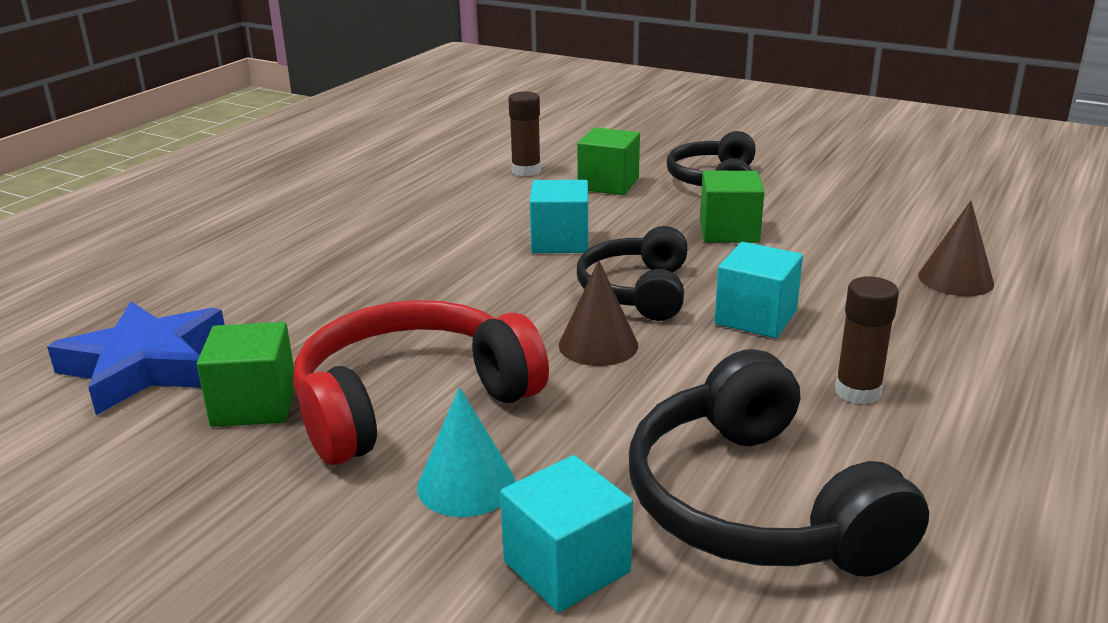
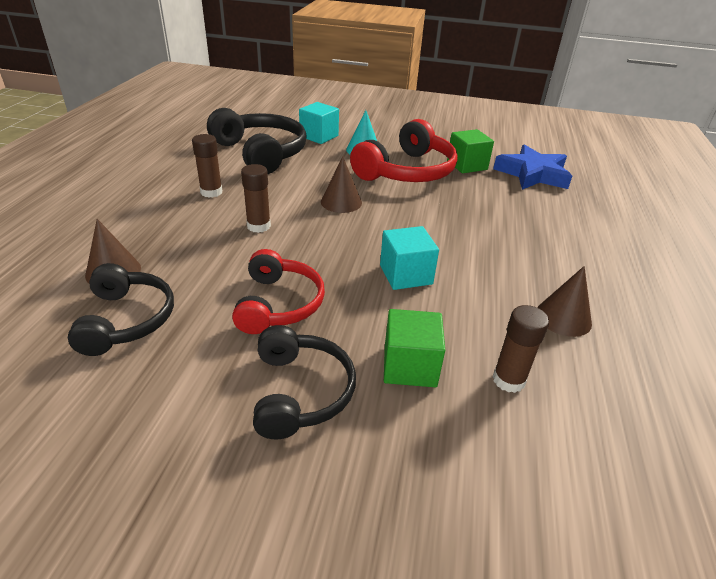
camera: 160 degrees right, 10 degrees up
(418, 195) = (563, 317): none -> brown cone
(636, 291) = (333, 237): black headphones -> black headphones (126, 320)
(729, 231) = (279, 304): green cube -> red headphones
(755, 317) = (258, 226): turquoise cube -> brown glue stick

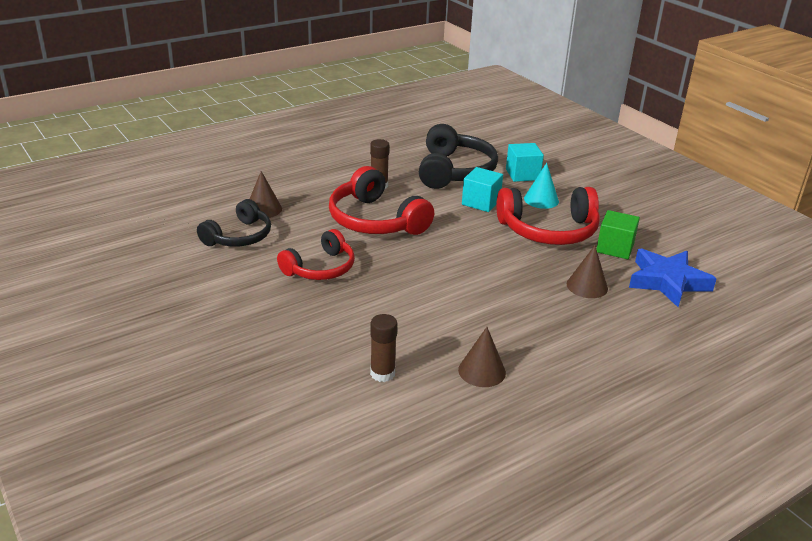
camera: 45 degrees right, 5 degrees down
(258, 226) = (375, 220): brown glue stick -> red headphones
(300, 392) = (269, 312): black headphones -> none
(341, 202) = (455, 230): brown cone -> brown cone (587, 286)
(406, 274) = (420, 293): turquoise cube -> turquoise cube (481, 202)
(410, 366) = (340, 335): green cube -> none

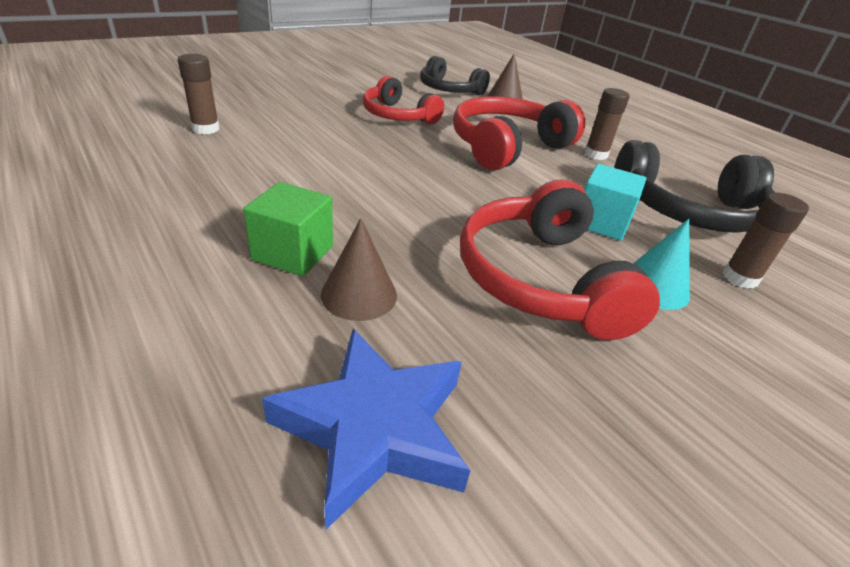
camera: 85 degrees right, 5 degrees up
(482, 371) = (177, 177): brown cone -> none
(522, 174) = (740, 278): turquoise cube -> brown glue stick
(615, 248) = (504, 360): green cube -> green cube (293, 253)

